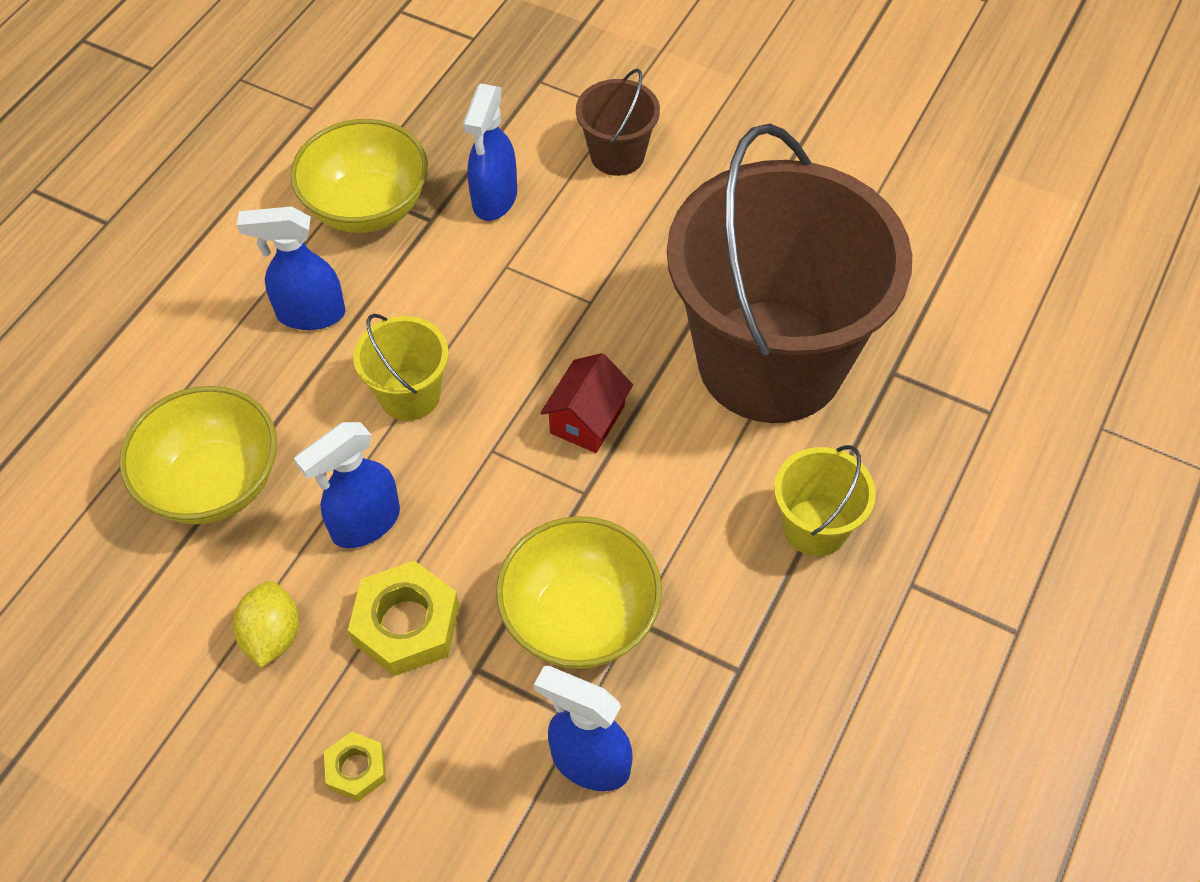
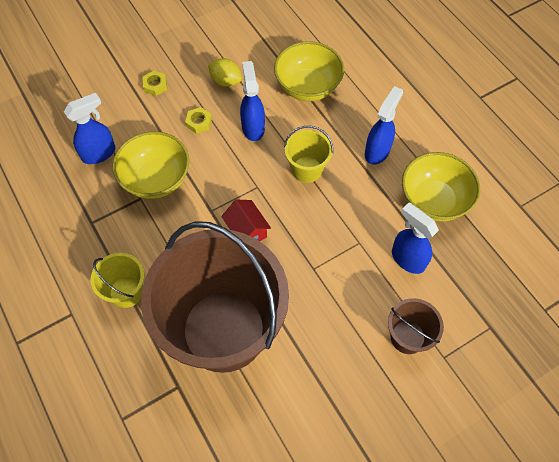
camera: 120 degrees right, 5 degrees up
(406, 624) = (199, 122): yellow nut -> yellow nut, size x0.56

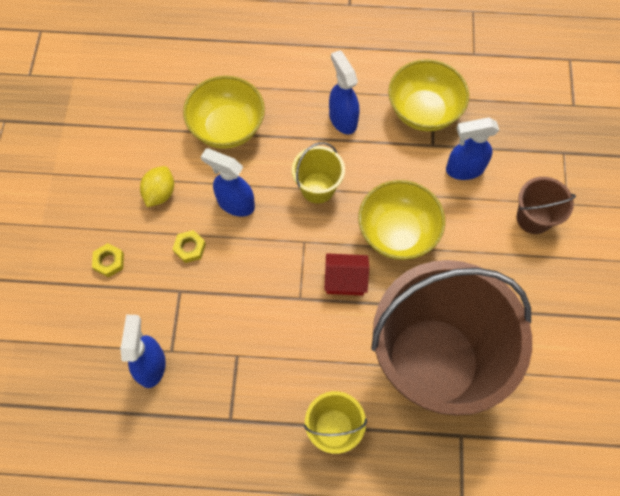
camera: 55 degrees left, 5 degrees up
(156, 179) = (226, 327): yellow bowl -> yellow bowl (397, 233)
(226, 81) = (160, 193): yellow lemon -> yellow lemon turned 45 degrees counterclockwise

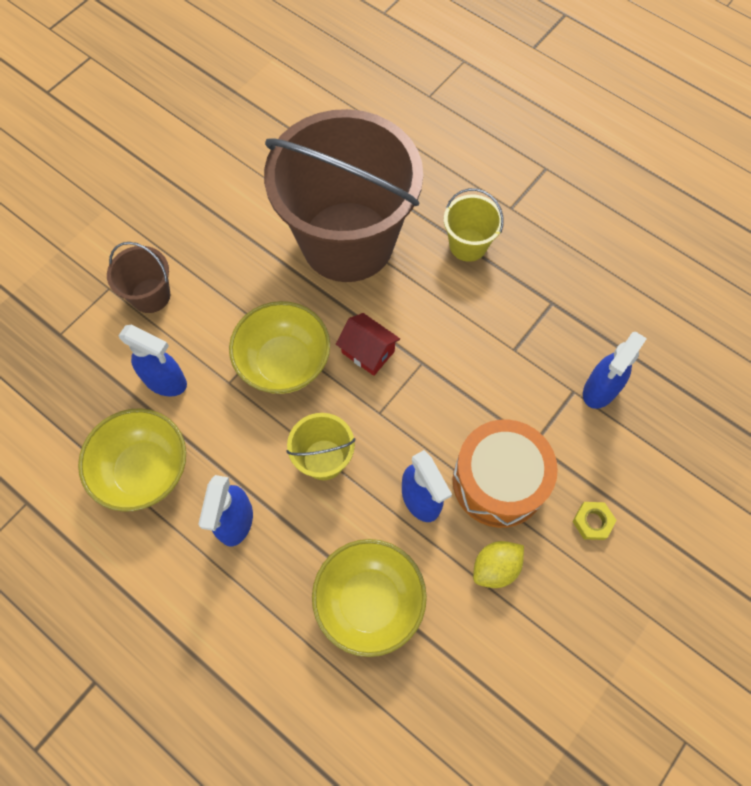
camera: 145 degrees left, 0 degrees up
(190, 248) = (498, 481): yellow nut -> orange drum

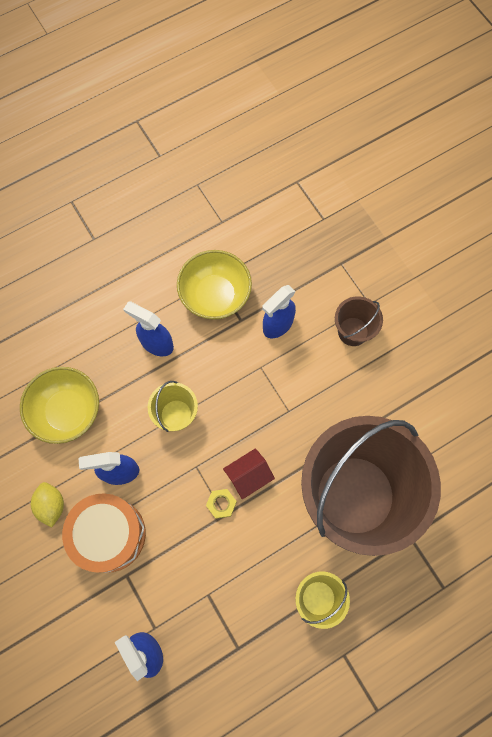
camera: 110 degrees right, 5 degrees up
(284, 363) = (262, 411): yellow bowl -> none
(592, 522) = (51, 592): yellow nut -> yellow nut (221, 504)

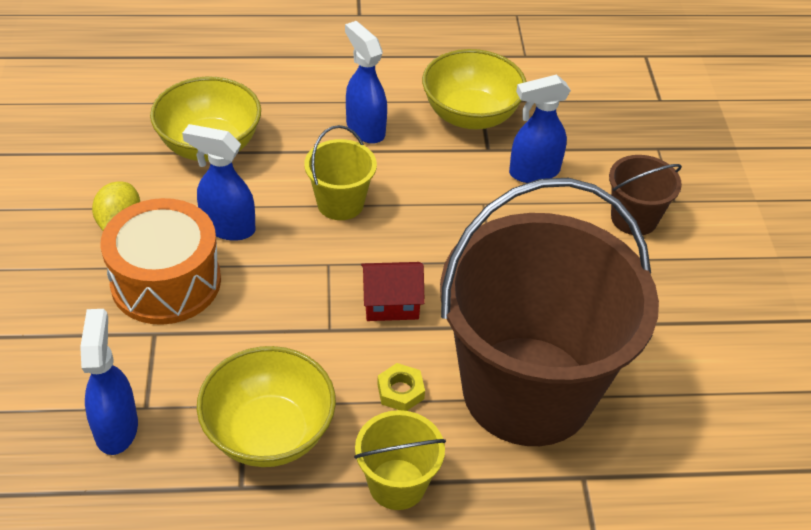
camera: 25 degrees right, 25 degrees down
(221, 504) = (334, 316): yellow nut -> yellow nut (400, 391)
(232, 605) = (269, 433): none -> yellow bowl

